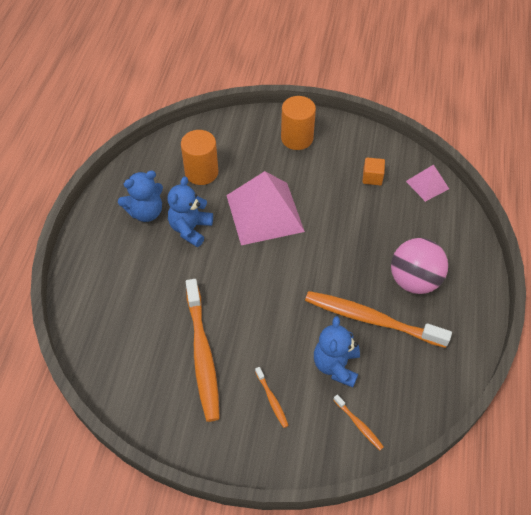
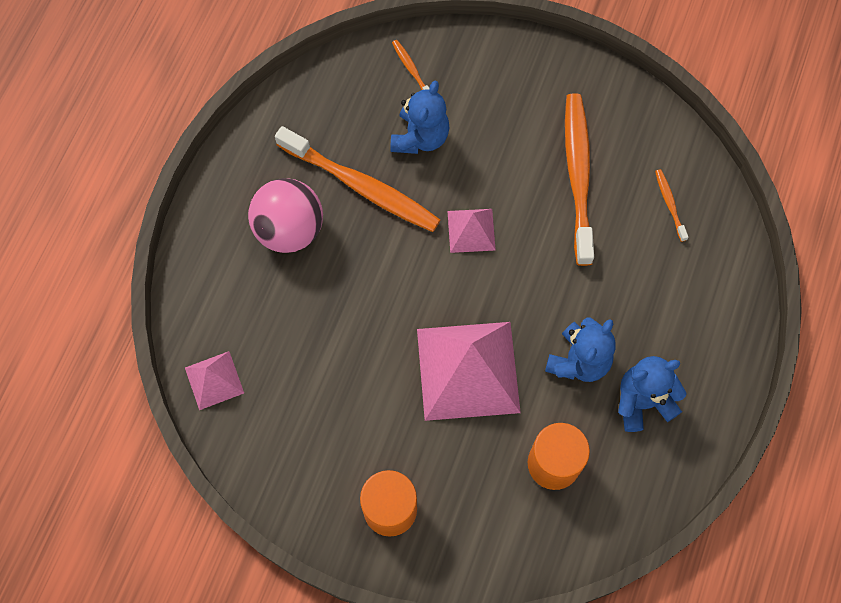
camera: 170 degrees left, 15 degrees up
(272, 400) = (503, 111): orange toothbrush -> orange toothbrush (669, 204)
(280, 300) = (471, 230): none -> pink pyramid
(372, 177) = (292, 408): orange cube -> none

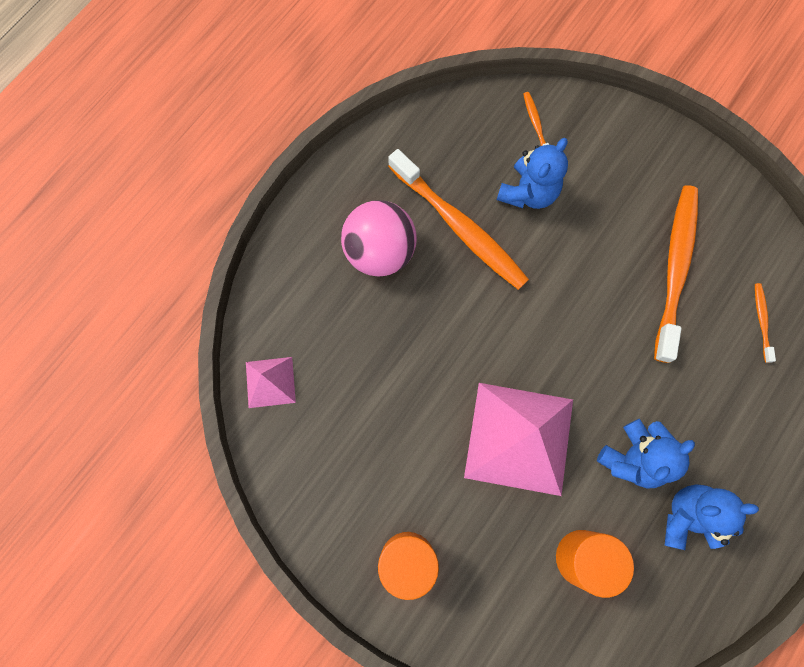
camera: 15 degrees right, 5 degrees up
(471, 230) = (556, 297): pink pyramid -> none

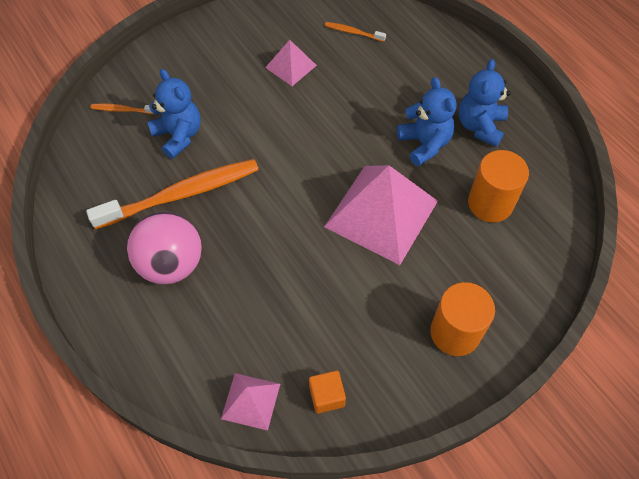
camera: 70 degrees left, 15 degrees down
(297, 451) = (326, 396): none -> orange cube
(675, 269) = (291, 66): orange toothbrush -> pink pyramid

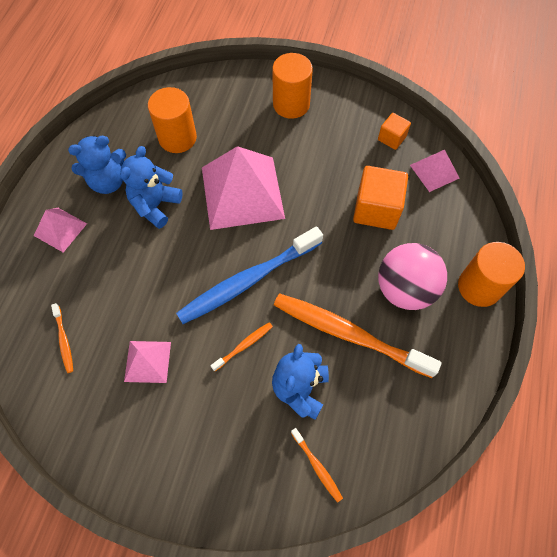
camera: 130 degrees left, 5 degrees up
(111, 324) = (479, 287): none -> orange cylinder
(244, 124) = (244, 346): none -> orange toothbrush
(262, 307) = (376, 209): none -> orange cube
(292, 161) = (248, 281): none -> blue toothbrush
(455, 73) = (60, 229): none -> pink pyramid

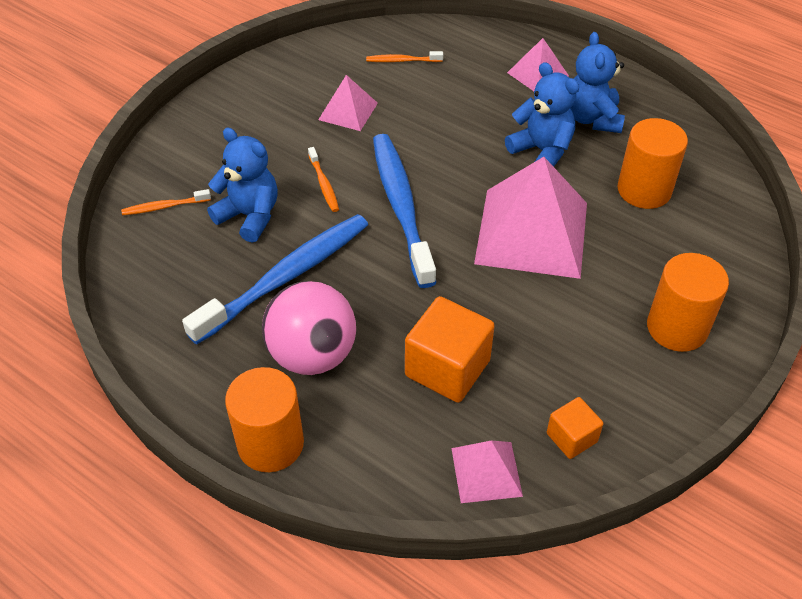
camera: 110 degrees right, 15 degrees down
(348, 334) = (285, 277): orange toothbrush -> blue toothbrush

